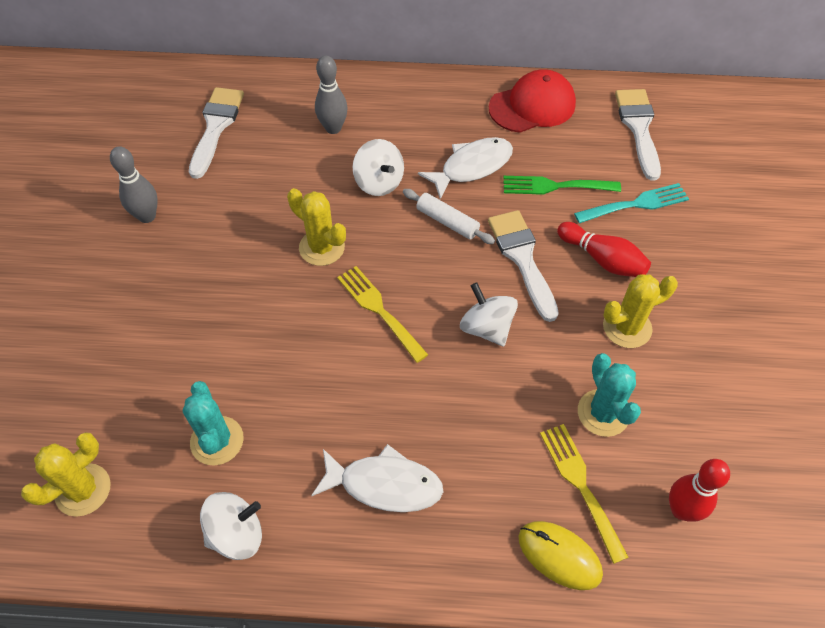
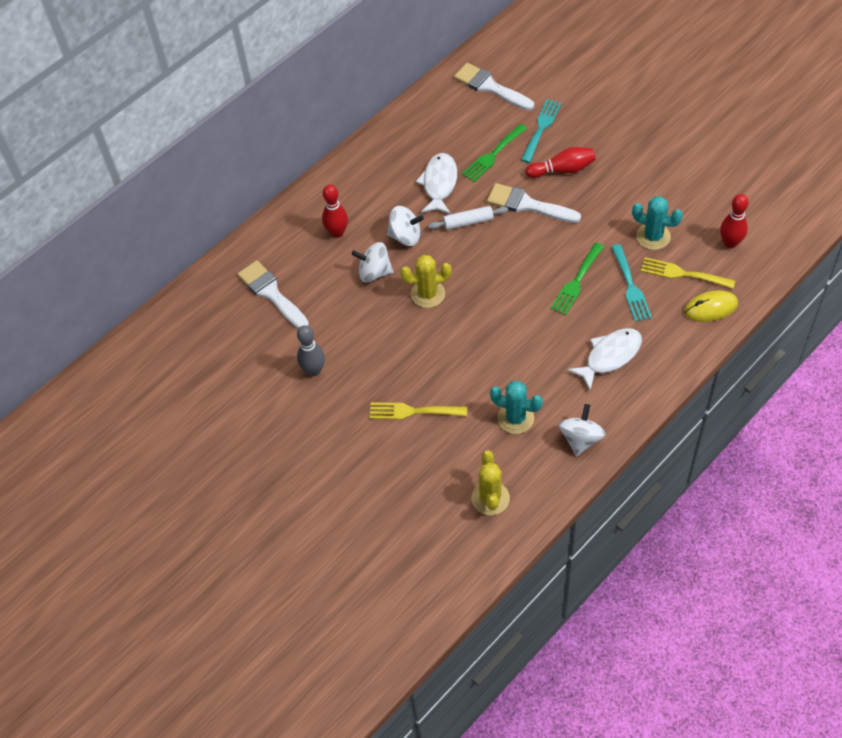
camera: 45 degrees left, 0 degrees up
(333, 128) = (337, 232): grey bowling pin -> red bowling pin
(379, 310) = (499, 293): yellow fork -> yellow fork (413, 411)
(462, 375) = (576, 282): none -> green fork
(486, 328) = (557, 251): white spinning top -> white spinning top (374, 272)
(507, 438) = (631, 286): none -> turquoise fork
(532, 106) = (422, 123): red cap -> none
(627, 327) = (614, 190): yellow cactus -> none

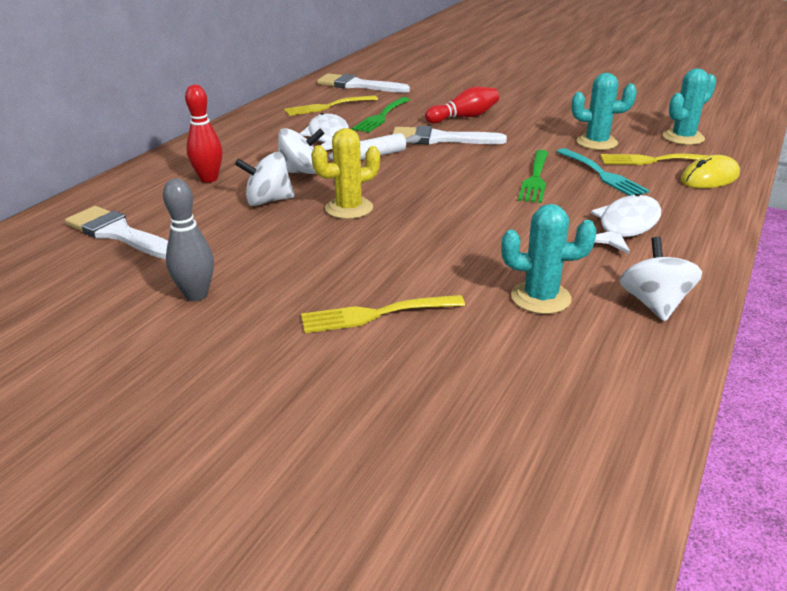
camera: 20 degrees left, 25 degrees down
(452, 127) = (327, 106): none -> yellow fork
(490, 498) = (564, 397): yellow cactus -> none
(541, 128) = (425, 99): turquoise fork -> none
(730, 243) = (683, 138): red bowling pin -> turquoise cactus

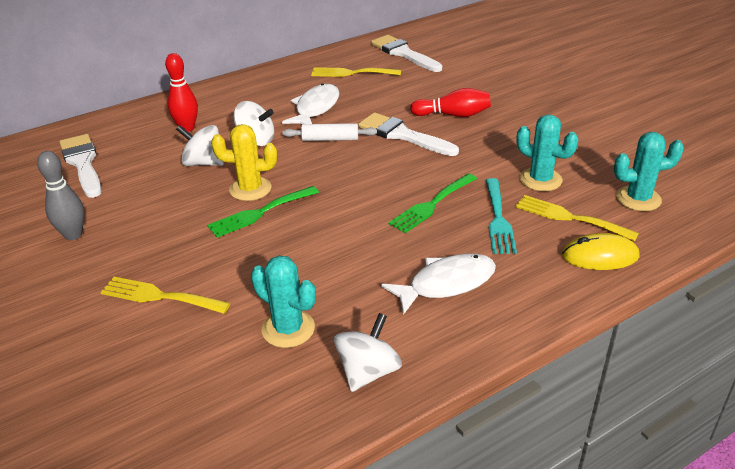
camera: 30 degrees right, 5 degrees up
(381, 116) = (383, 96): green fork -> green fork (260, 213)

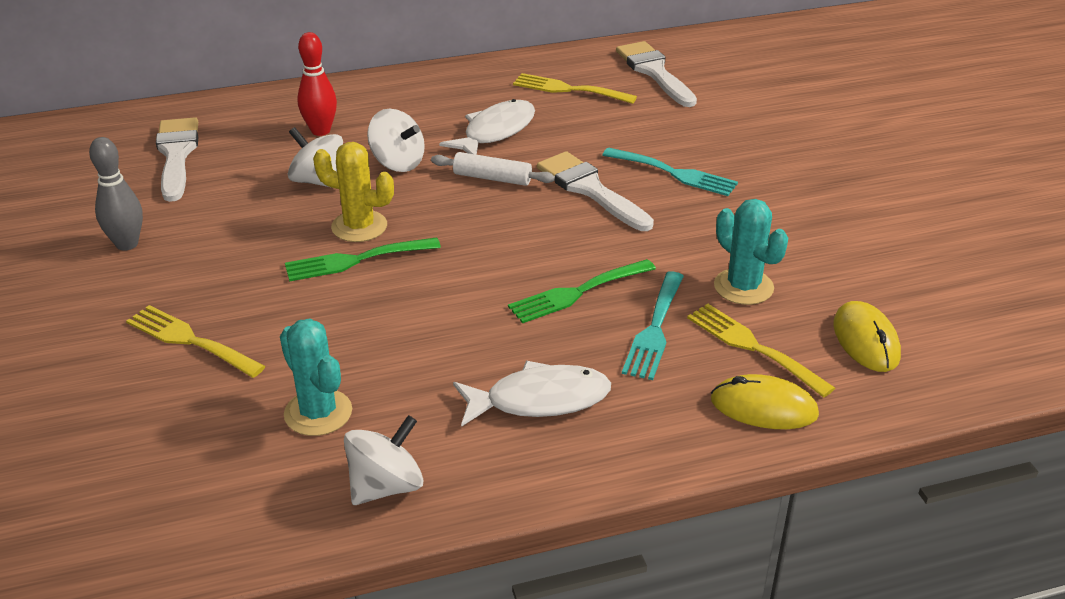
camera: 15 degrees right, 0 degrees up
(453, 115) = (674, 173): red bowling pin -> turquoise fork
(638, 199) = (865, 340): turquoise cactus -> yellow mouse

